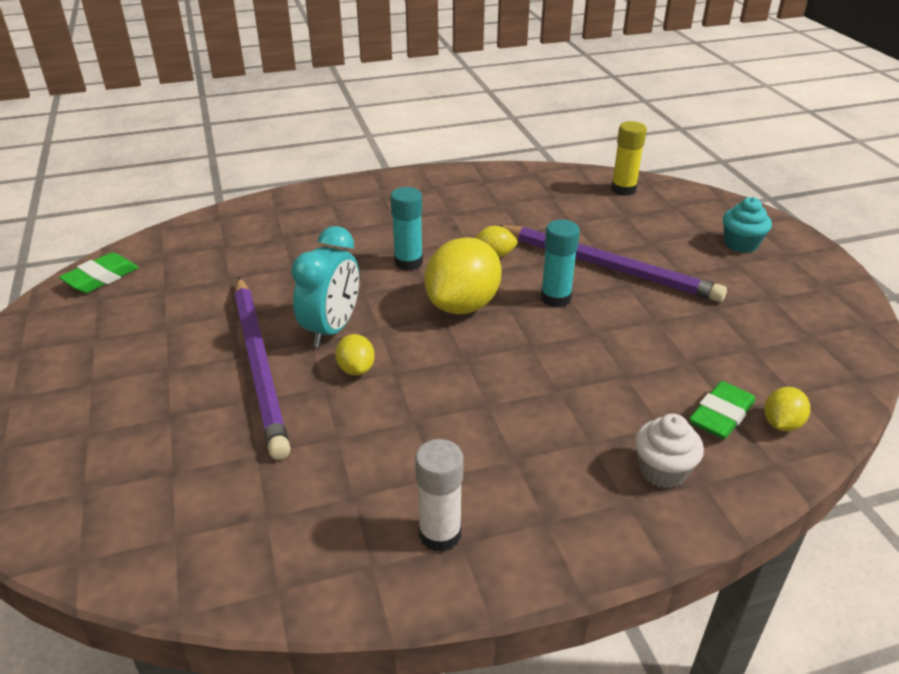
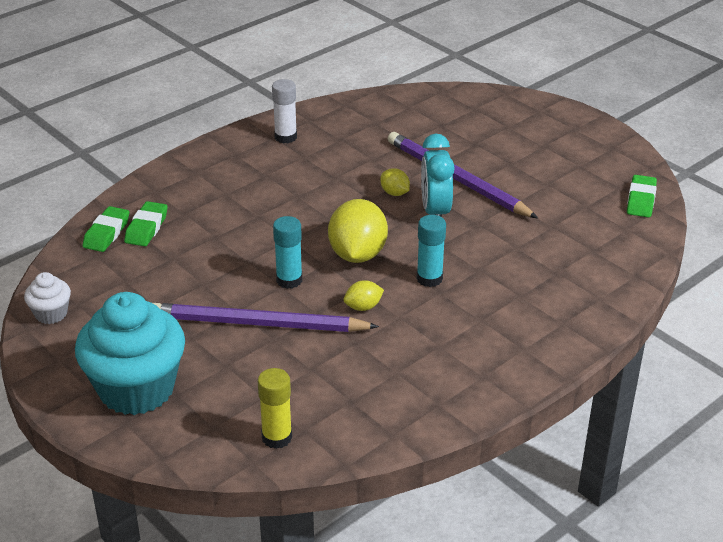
camera: 155 degrees right, 0 degrees up
(662, 471) = (179, 190): white cupcake -> white cupcake (51, 314)
(741, 244) = (137, 389): turquoise cupcake -> turquoise cupcake, size x2.19
(781, 424) = (107, 233): yellow lemon -> green eraser

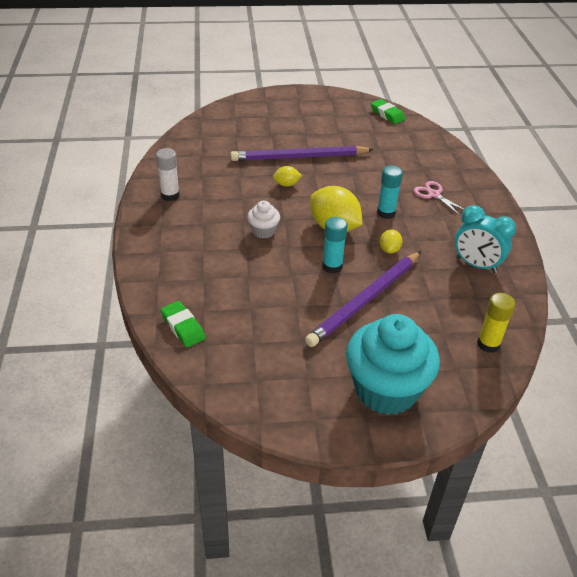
camera: 55 degrees left, 5 degrees up
(51, 314) = (253, 400): white cupcake -> white cupcake (263, 231)
(146, 228) = (200, 304): green eraser -> none
(435, 212) = (322, 180): turquoise clock -> turquoise clock (476, 265)
(513, 299) = (434, 194): none -> pink scissors

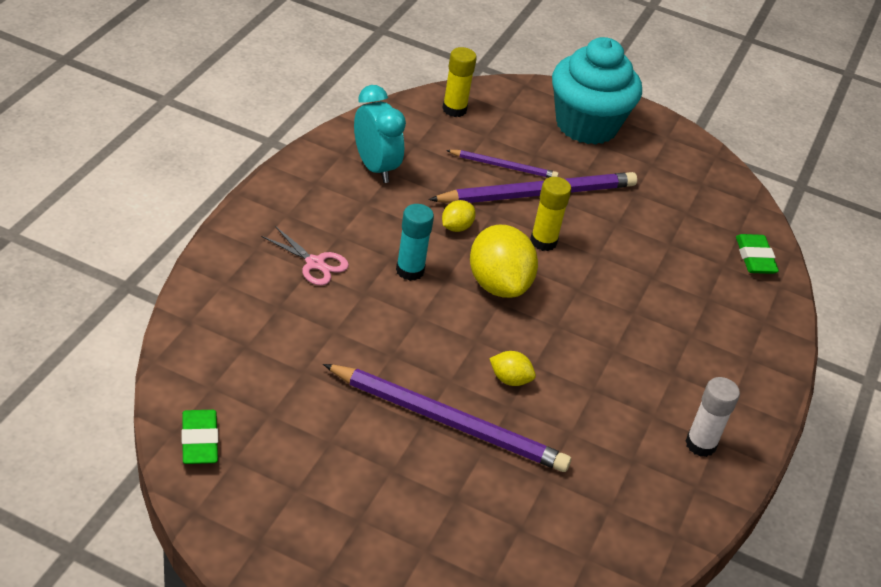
camera: 155 degrees left, 0 degrees up
(263, 231) = (596, 322): white cupcake -> none
(332, 266) = (543, 241): turquoise glue stick -> yellow glue stick
(406, 311) = (504, 166): none -> purple pencil
(434, 194) = (315, 263): pink scissors -> pink scissors turned 45 degrees counterclockwise

